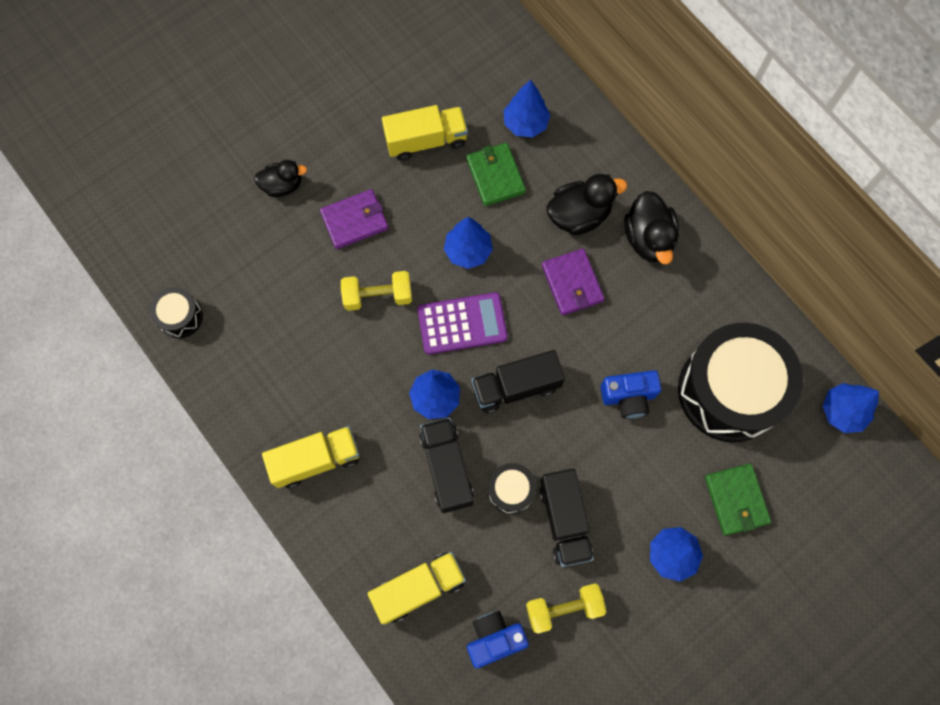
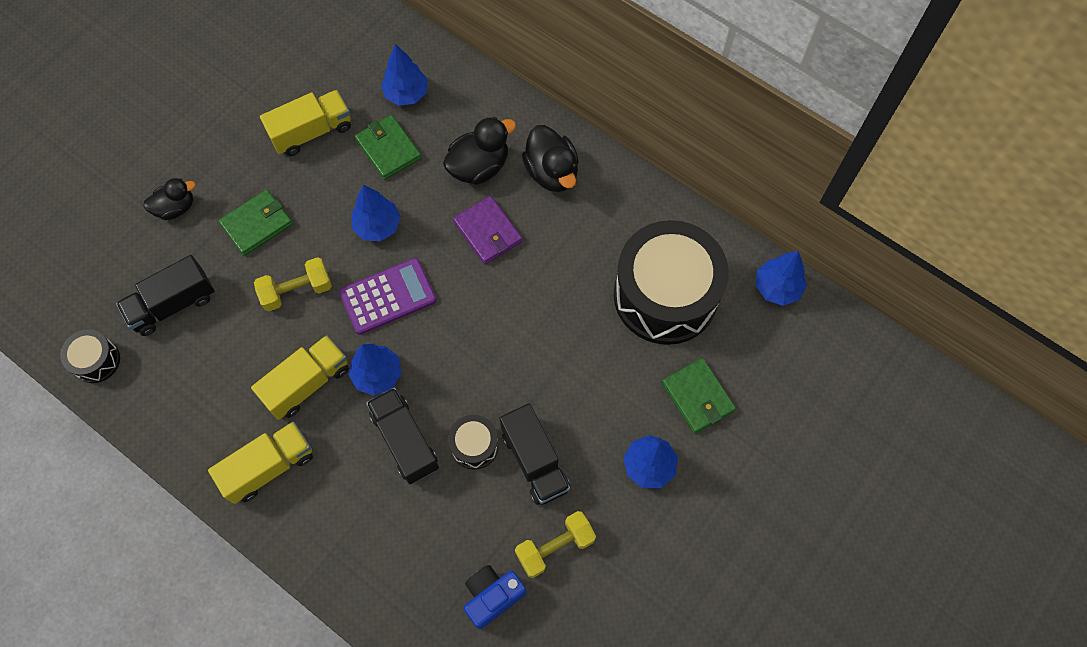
camera: 15 degrees left, 5 degrees down
(354, 220) = (257, 224): purple wallet -> green wallet
(418, 588) = (403, 566): yellow truck -> yellow truck (307, 383)
(516, 387) = (456, 344): black truck -> black truck (173, 304)
(628, 397) = (569, 326): blue camera -> none

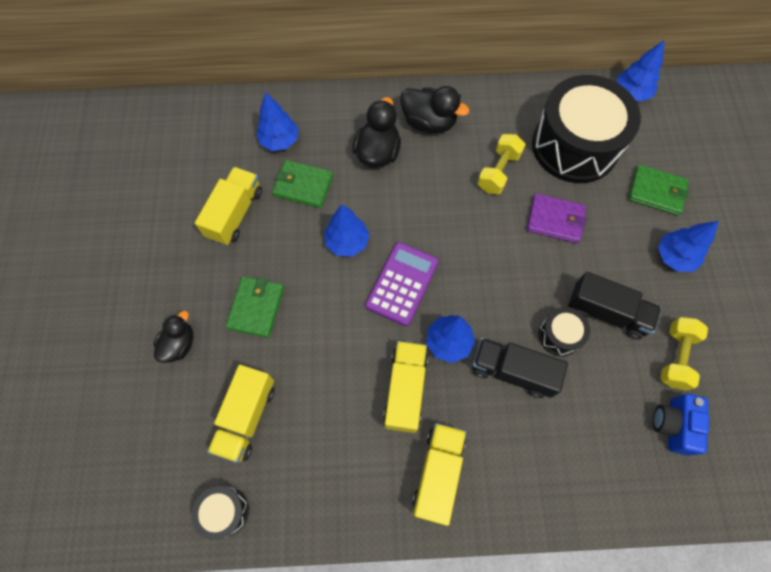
camera: 40 degrees left, 0 degrees up
(173, 304) = (246, 417): black truck -> yellow truck
(297, 291) = (333, 331): yellow dumbbell -> yellow dumbbell (498, 171)
(488, 232) = (426, 190): purple wallet -> purple wallet (555, 220)

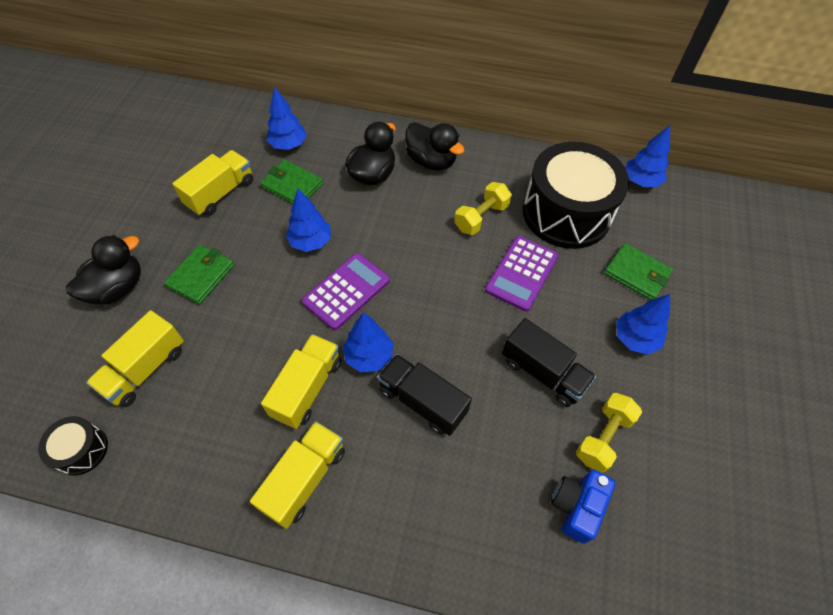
camera: 15 degrees right, 10 degrees down
(179, 344) = (117, 288): black duck -> black duck, size x1.51
(555, 220) = (521, 273): purple wallet -> purple calculator
(559, 335) = (485, 381): black drum -> none

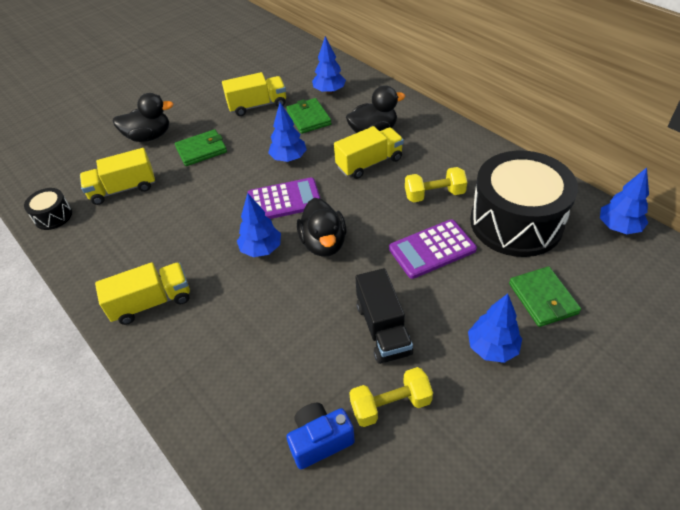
camera: 40 degrees right, 10 degrees down
(307, 388) = (203, 248): yellow truck -> yellow truck (369, 163)
(422, 401) = (271, 298): black truck -> none
(431, 161) = (429, 139): black duck -> black duck (324, 243)

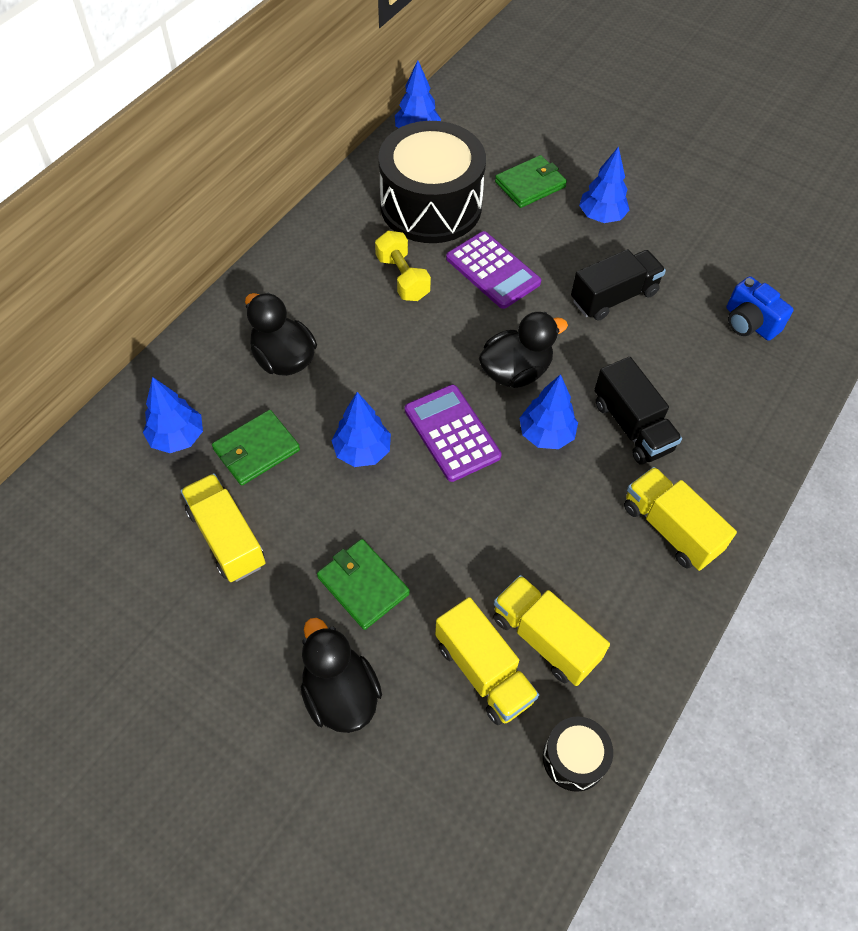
camera: 110 degrees left, 10 degrees up
(245, 304) = (632, 426): none -> black truck
(369, 163) = (354, 352): yellow truck -> yellow truck (544, 638)
(390, 405) = (691, 279): yellow dumbbell -> none

